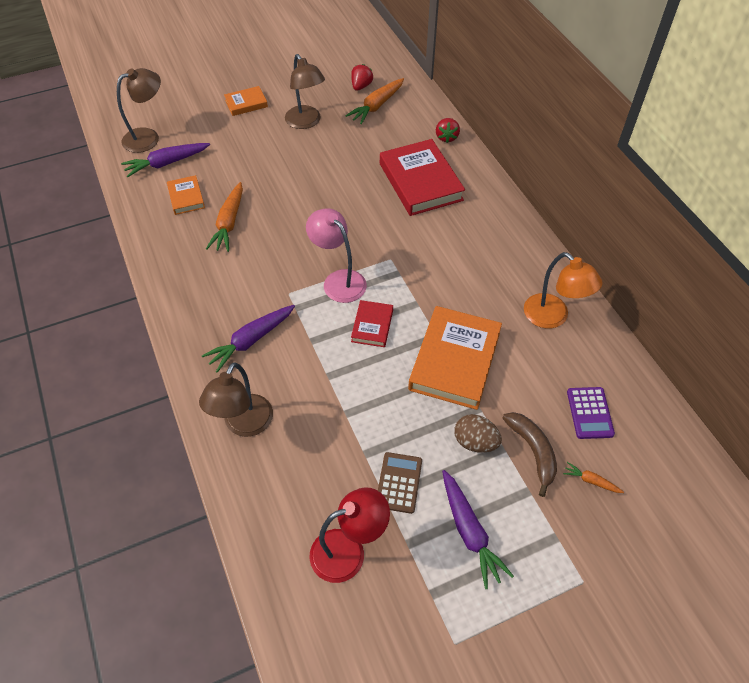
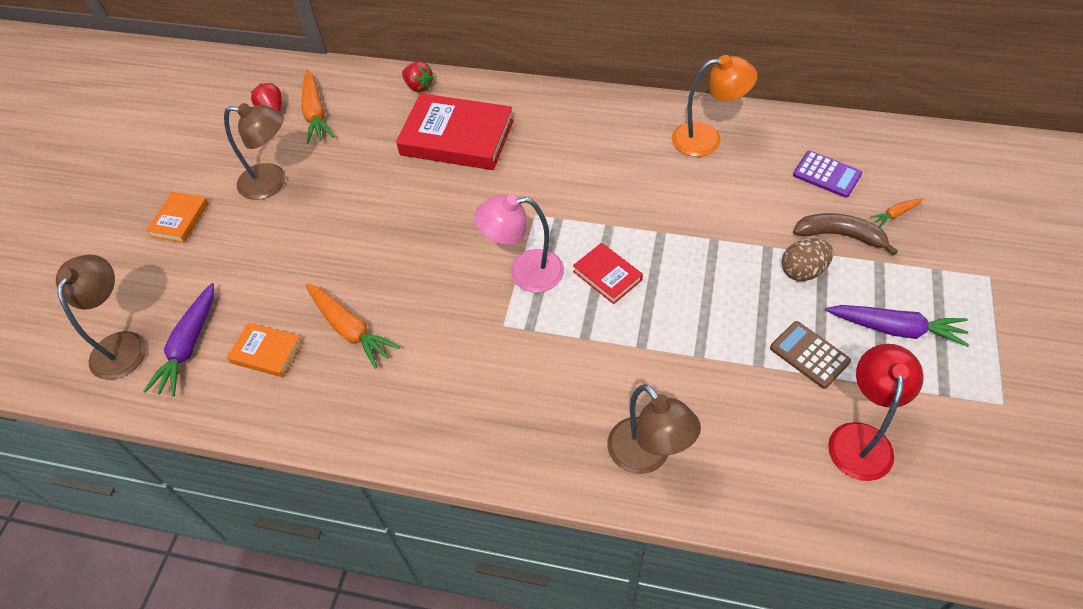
camera: 50 degrees left, 0 degrees up
(251, 340) = (539, 393): purple carrot -> none
(455, 361) = (701, 235): orange book -> none

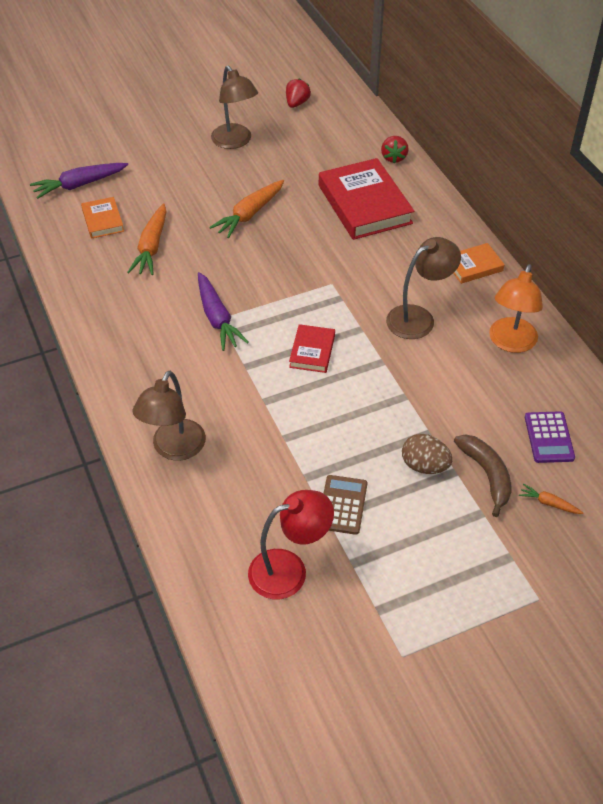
camera: 50 degrees right, 5 degrees down
(122, 344) = (57, 158): brown lamp -> brown lamp (418, 318)
(180, 220) = (167, 122): orange book -> orange book (473, 266)
(315, 113) = (314, 124): orange carrot -> orange carrot (249, 214)
(524, 272) = (274, 305): pink lamp -> none
(707, 139) = (510, 343): orange lamp -> orange lamp turned 60 degrees clockwise
(896, 329) = (418, 552): purple carrot -> purple carrot (217, 318)

